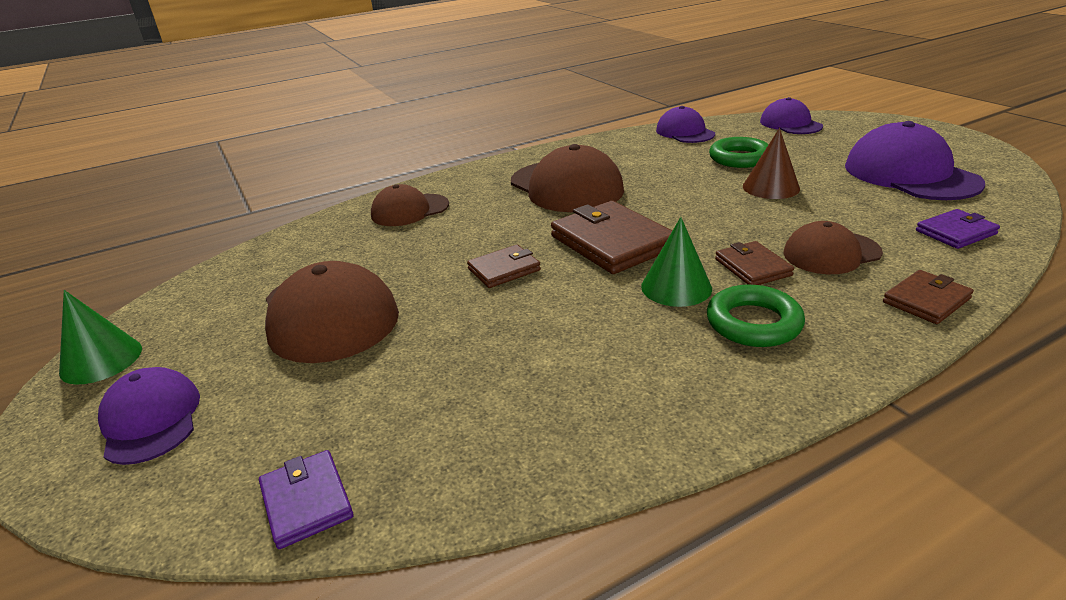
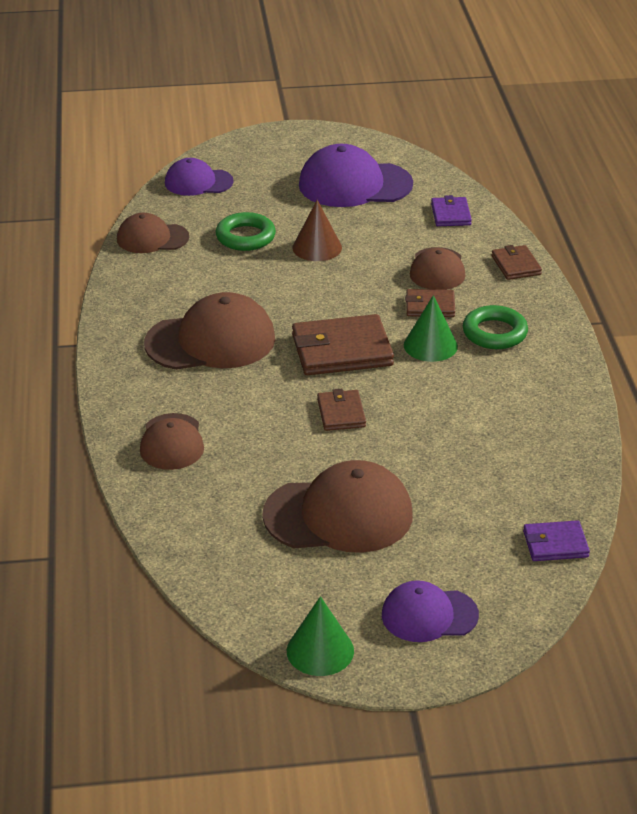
camera: 70 degrees left, 5 degrees up
(685, 132) = (152, 238): purple cap -> brown cap

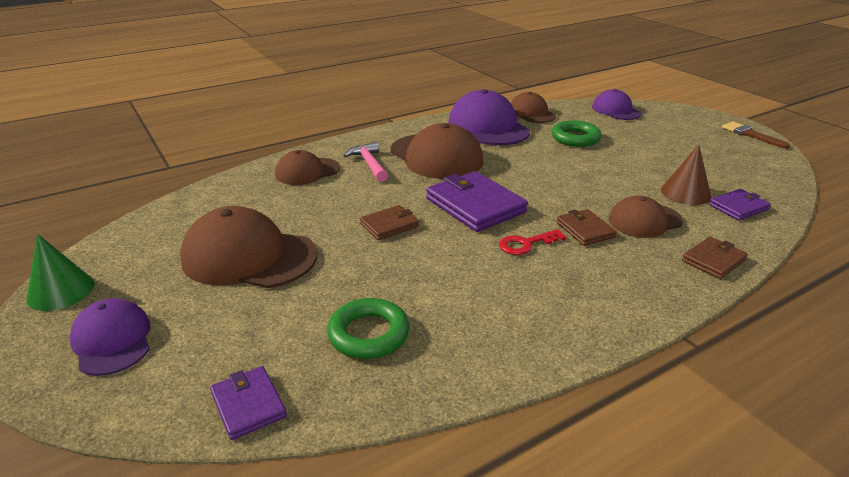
camera: 65 degrees right, 5 degrees down
(190, 392) = (369, 164): none -> pink hammer
(317, 247) = (599, 164): brown cone -> brown cone (685, 193)
(328, 137) = (750, 135): none -> brown brush
(339, 515) = (249, 257): brown cap -> brown cap turned 135 degrees clockwise
(342, 350) = (475, 205): brown wallet -> purple wallet
(354, 184) = (707, 158): purple cap -> purple cap (488, 127)
(430, 345) = (526, 244): green cone -> red key
(494, 333) = (585, 274): green ring -> green ring (369, 334)

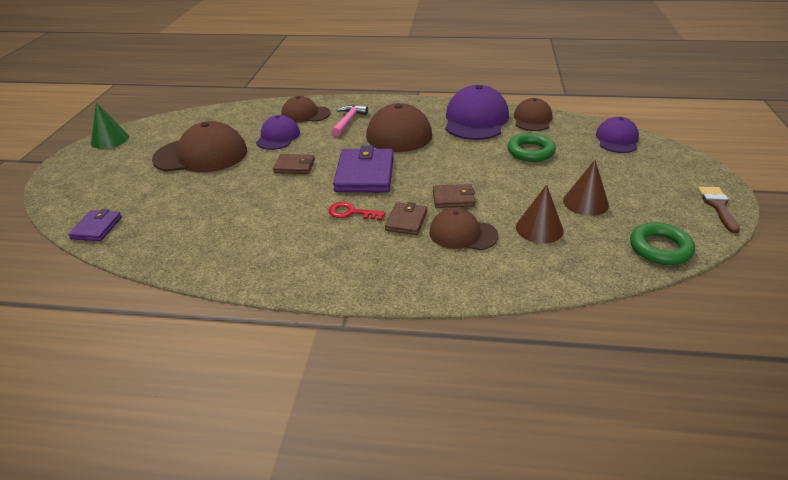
camera: 40 degrees right, 5 degrees up
(112, 340) = (95, 172): purple cap -> purple cap (278, 137)
(249, 257) = (201, 155): brown cap -> brown cap turned 120 degrees clockwise
(369, 334) = (188, 222): green ring -> green ring (660, 248)
(678, 162) = (585, 202): none -> brown cone
(713, 260) = (458, 283): brown wallet -> brown wallet (453, 198)
(738, 207) = (563, 258): purple wallet -> none

